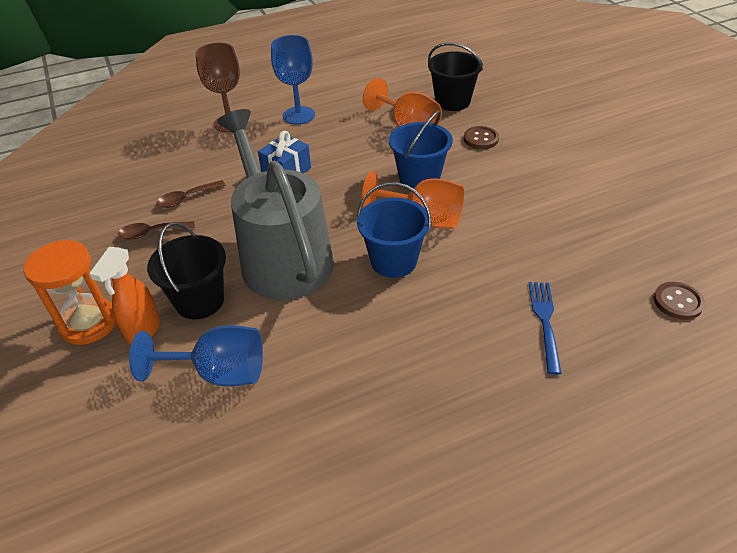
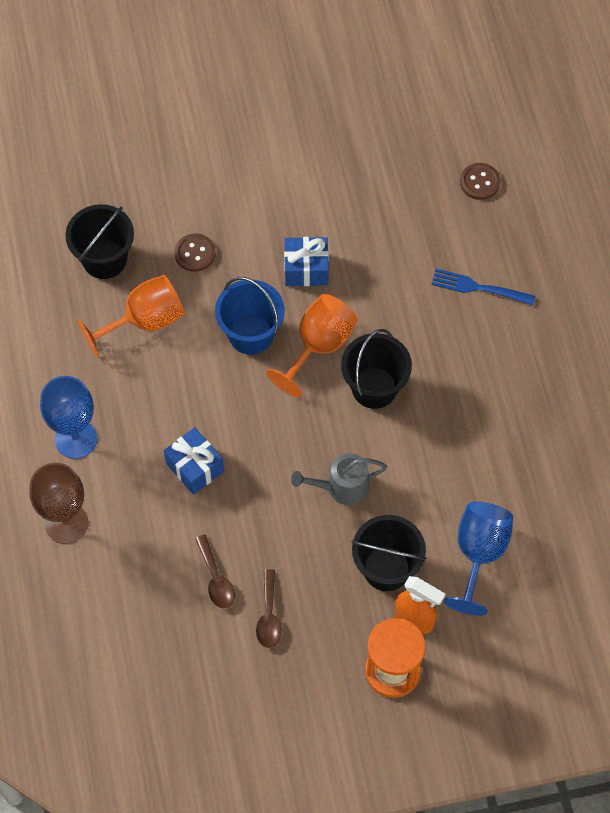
camera: 80 degrees left, 20 degrees up
(282, 257) = (342, 487): grey watering can -> grey watering can, size x0.44
(393, 261) = (374, 388): blue bucket -> black bucket
(499, 198) = (306, 269): none -> blue gift

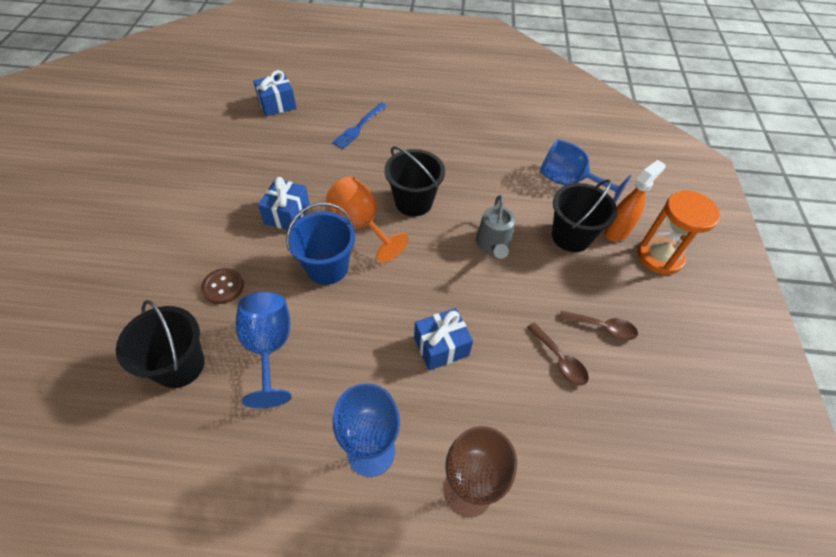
camera: 75 degrees left, 10 degrees down
(145, 321) = (269, 347): orange goblet -> blue goblet
(216, 579) = (560, 360): brown spoon -> brown spoon turned 60 degrees clockwise
(479, 182) = (277, 104): brown button -> blue gift

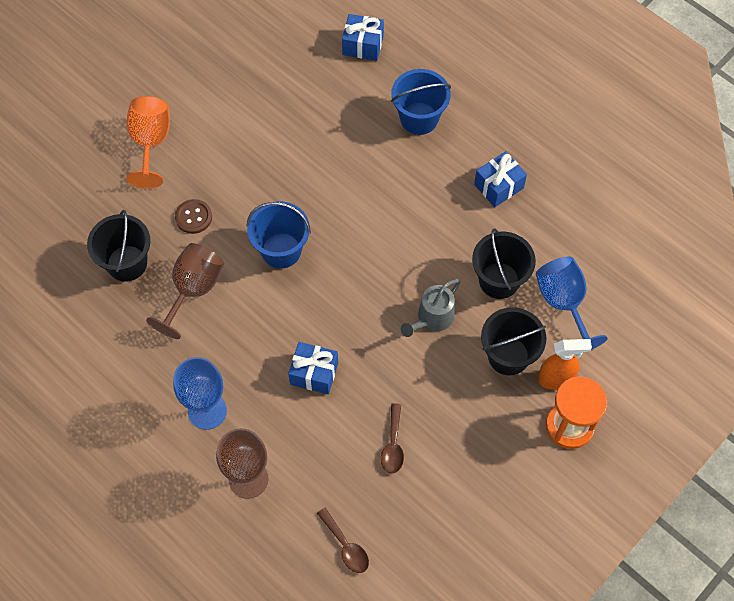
camera: 40 degrees right, 10 degrees up
(269, 347) = (193, 290): blue goblet -> brown goblet
(287, 214) = (286, 179): blue gift -> blue gift (498, 186)
(359, 127) = (419, 118): blue fork -> blue bucket
(361, 225) = (337, 228): orange goblet -> orange goblet (150, 143)
(413, 202) = (400, 233): black bucket -> black bucket (499, 280)
(602, 328) = (452, 446): brown spoon -> brown spoon (346, 546)

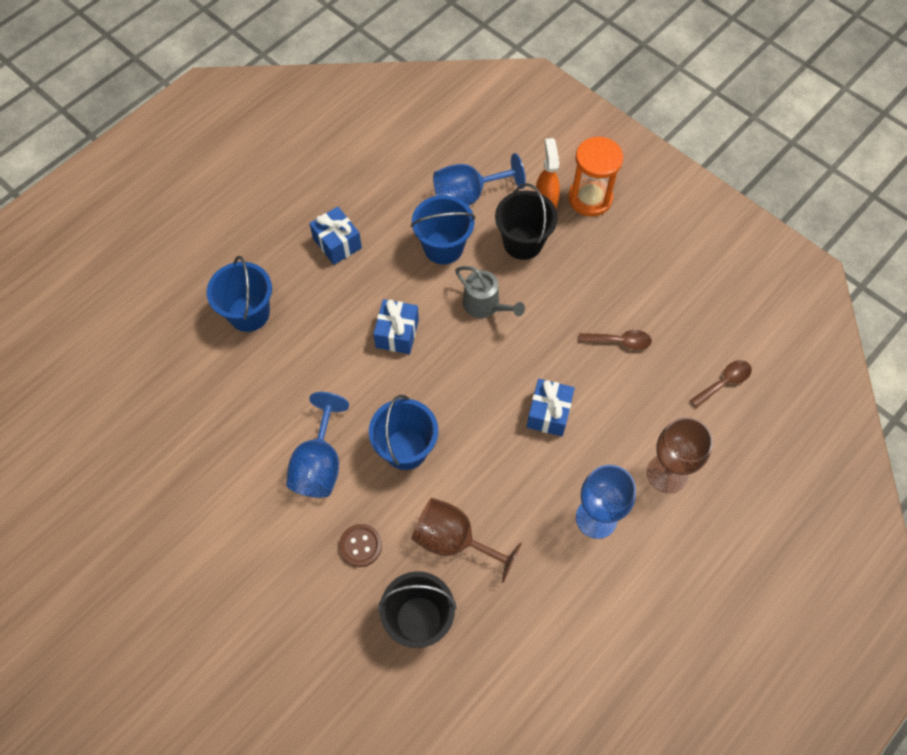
camera: 90 degrees left, 0 degrees up
(150, 143) = (255, 603): orange goblet -> none
(269, 182) = (319, 464): none -> blue goblet
(363, 45) = (144, 368): blue gift -> blue gift (397, 333)
(499, 280) = (443, 247): black bucket -> blue bucket

